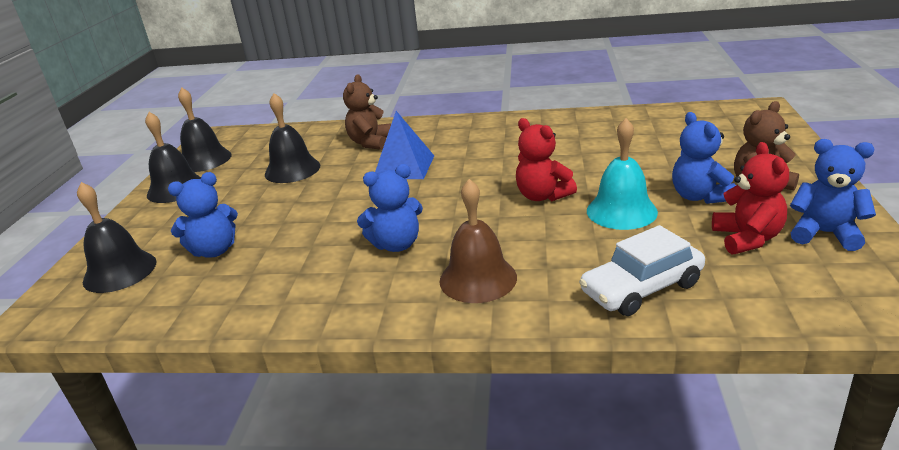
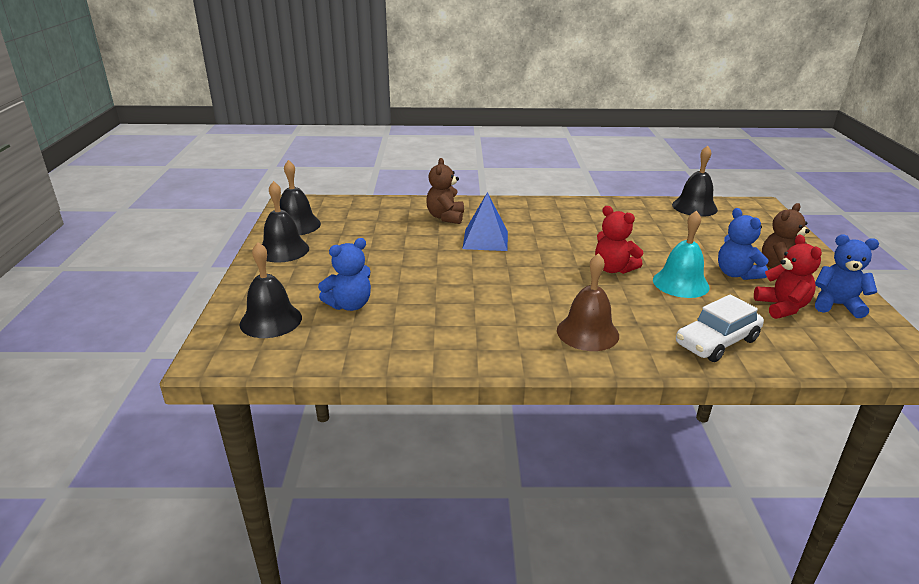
camera: 10 degrees left, 0 degrees up
(292, 170) = (385, 238): black bell -> black bell (694, 207)
(396, 244) = (508, 304): blue teddy bear -> none

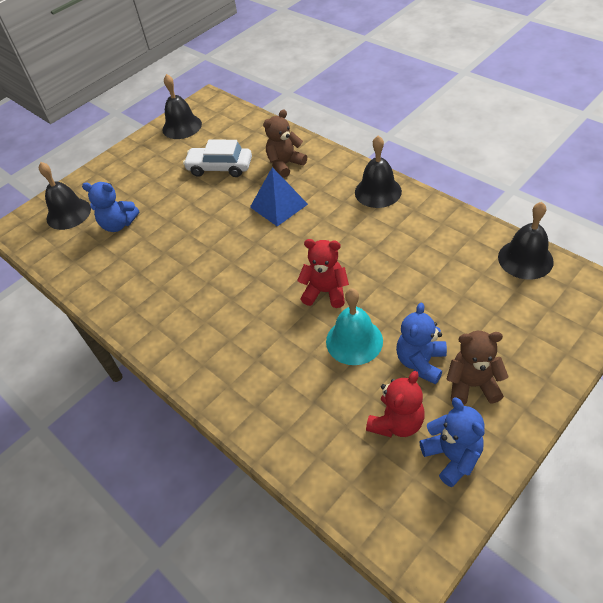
camera: 50 degrees right, 20 degrees up
(283, 250) = (145, 150): black bell -> black bell (378, 191)
(587, 332) = (213, 341): brown bell -> none
(613, 269) = (325, 292): red teddy bear -> red teddy bear turned 105 degrees clockwise
(716, 342) = (284, 415): white car -> white car (220, 168)

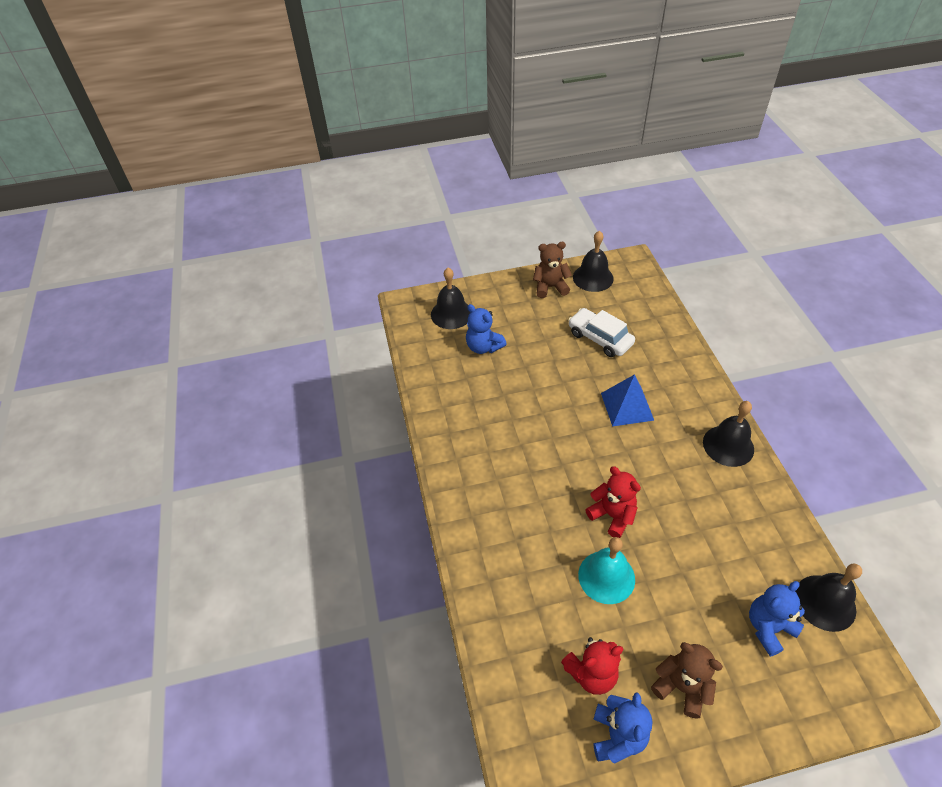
camera: 30 degrees right, 0 degrees up
(285, 164) = (660, 367): brown teddy bear -> brown teddy bear (550, 287)
(420, 362) = (650, 635): blue teddy bear -> blue teddy bear (768, 628)

